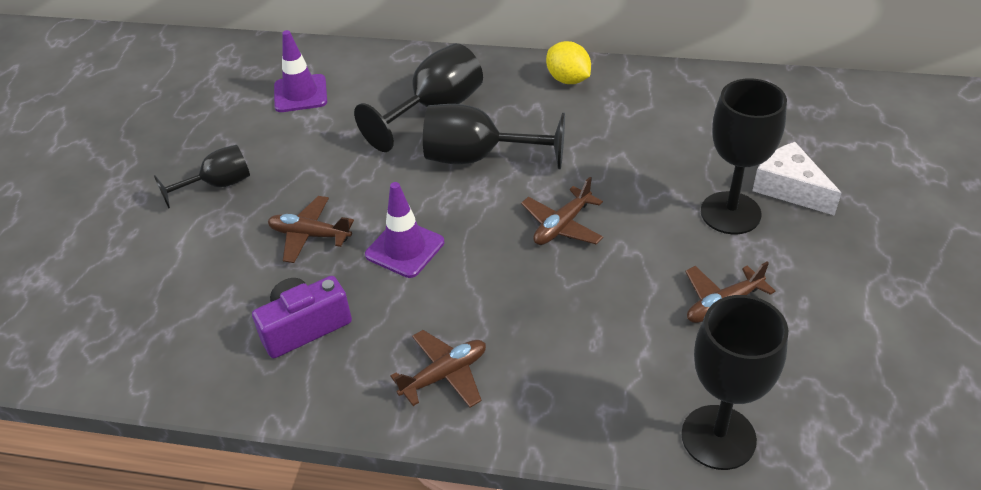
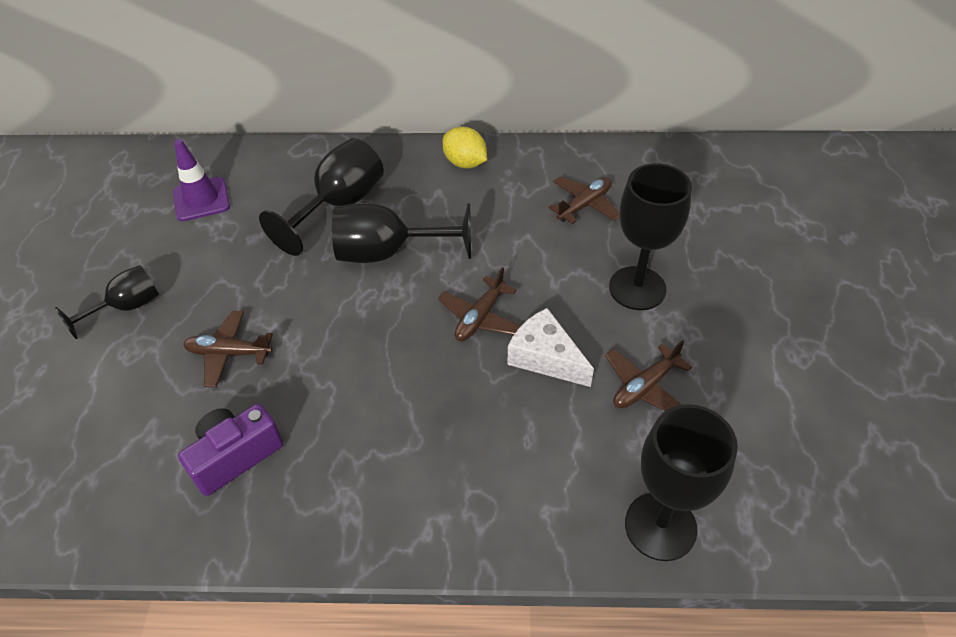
camera: 10 degrees left, 5 degrees up
(405, 248) = (328, 358): purple traffic cone -> none
(444, 375) = (385, 492): brown plane -> brown plane (584, 205)
(789, 188) = (687, 257): white cheese -> white cheese (545, 357)

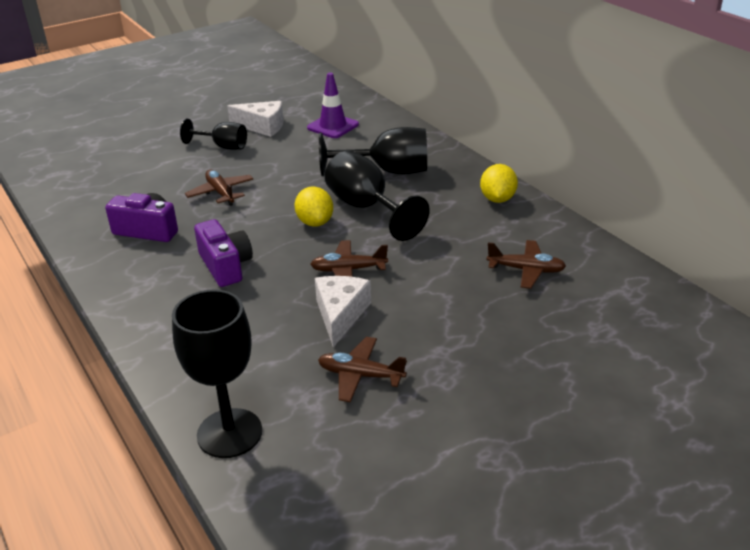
camera: 55 degrees right, 15 degrees down
(126, 253) = (262, 126): none -> white cheese
(373, 302) = (315, 222): none -> yellow lemon
(381, 412) = (225, 266): none -> purple camera
(637, 288) = (463, 332): black goblet -> none

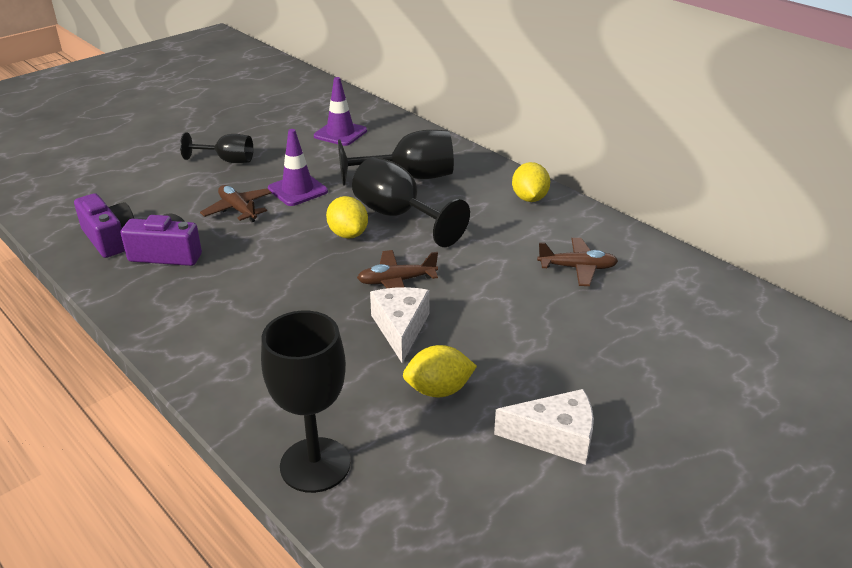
camera: 10 degrees left, 0 degrees up
(225, 266) = (264, 286): purple camera -> purple camera (109, 239)
(262, 126) = (265, 137): white cheese -> white cheese (555, 437)
(279, 178) = (297, 190): none -> purple traffic cone
(360, 375) = (438, 390): brown plane -> yellow lemon

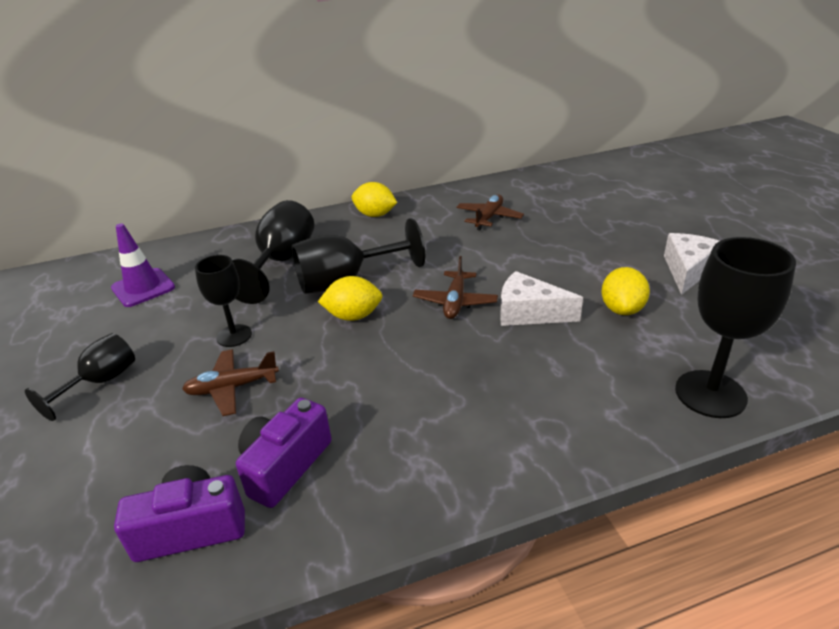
camera: 65 degrees left, 0 degrees up
(297, 190) = (234, 336): purple traffic cone -> black goblet

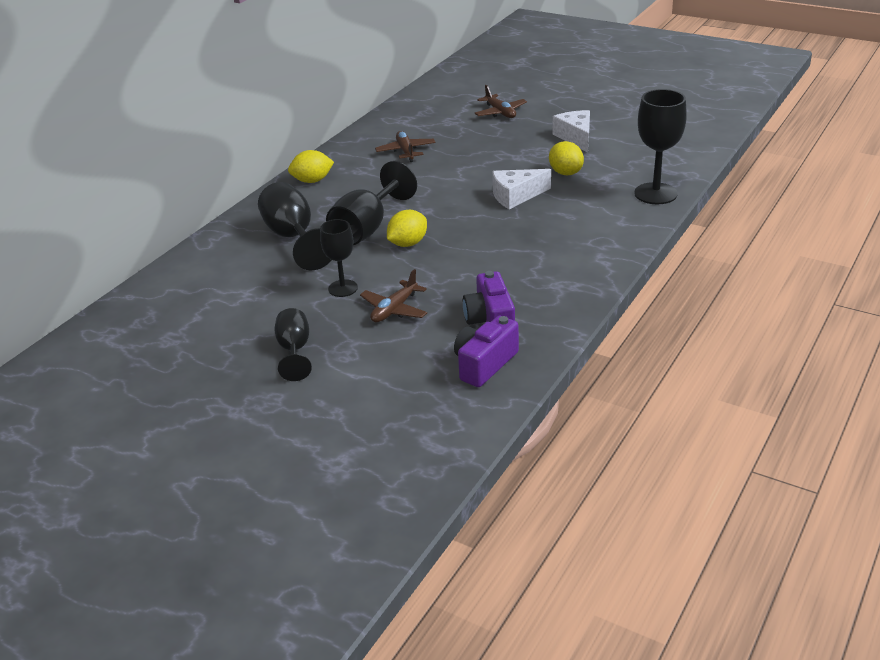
camera: 40 degrees left, 0 degrees up
(143, 288) = (207, 298): purple traffic cone -> none
(455, 302) = (462, 209): brown plane -> brown plane (500, 112)

